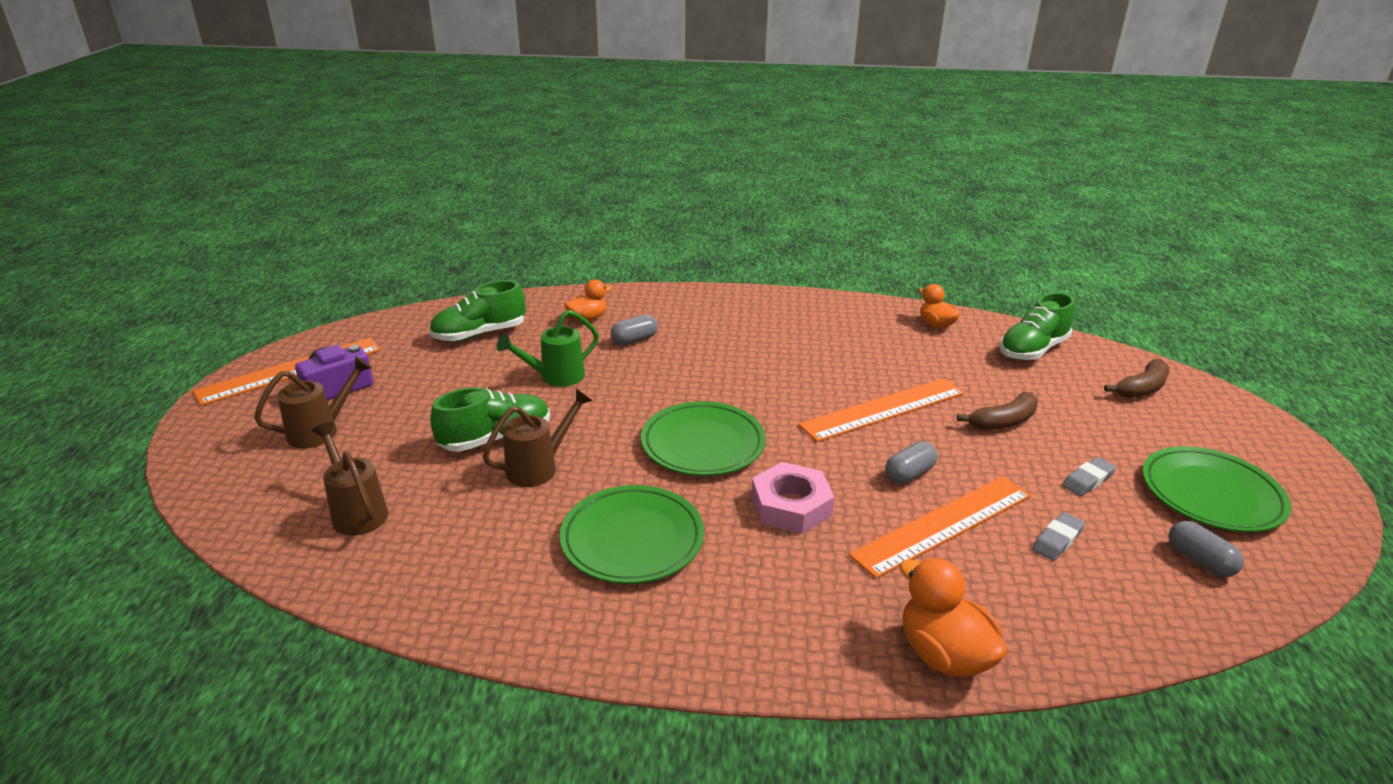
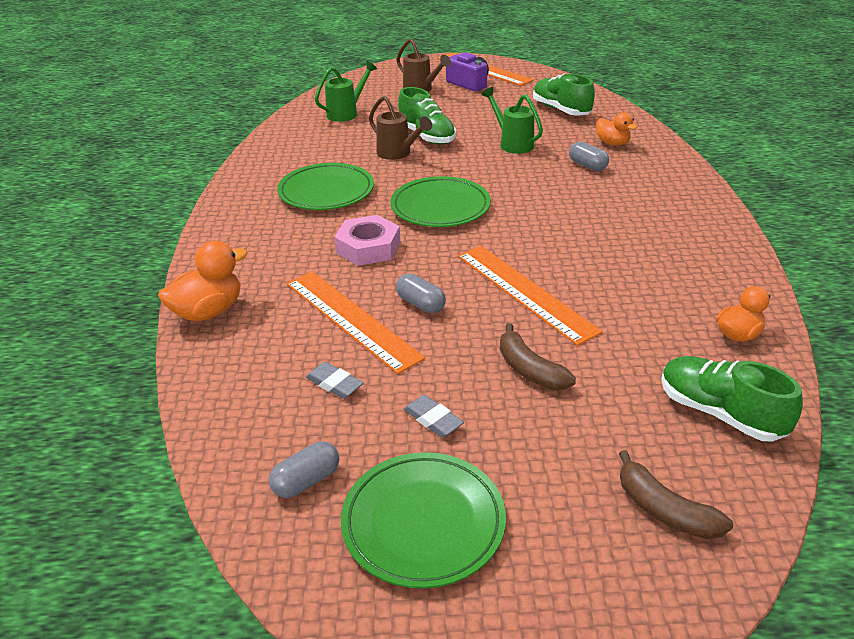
camera: 85 degrees right, 5 degrees up
(356, 511) = (346, 113): brown watering can -> green watering can

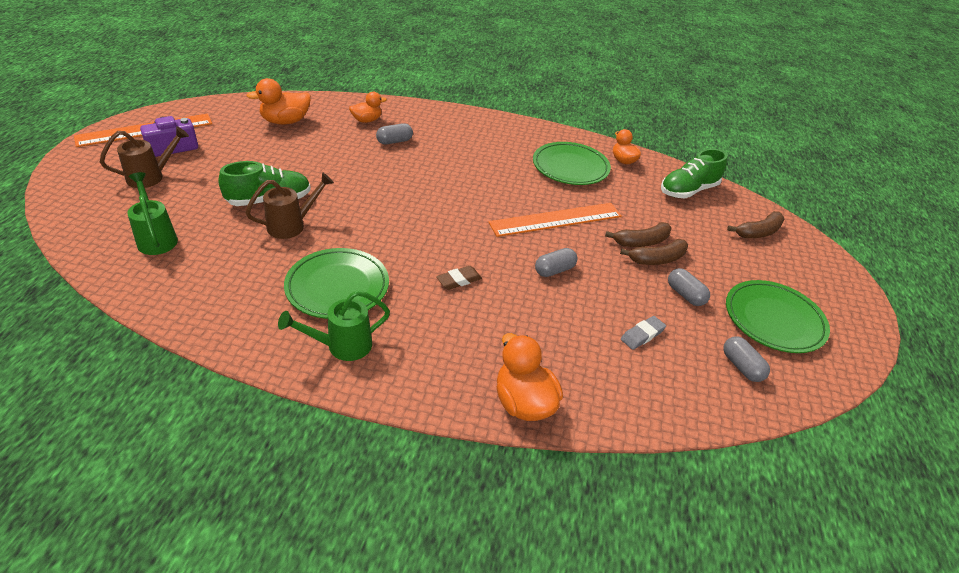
camera: 80 degrees left, 5 degrees up
(351, 319) = (563, 311): orange ruler -> none
(368, 247) = (459, 280): pink nut -> brown eraser
(433, 419) = (685, 295): grey eraser -> grey capsule
(440, 207) = (414, 226): green plate -> green plate (570, 167)
(498, 387) = (657, 259): none -> brown banana
(512, 143) = (327, 161): green watering can -> green watering can (342, 346)
(561, 110) = (285, 121): green shoe -> orange duck

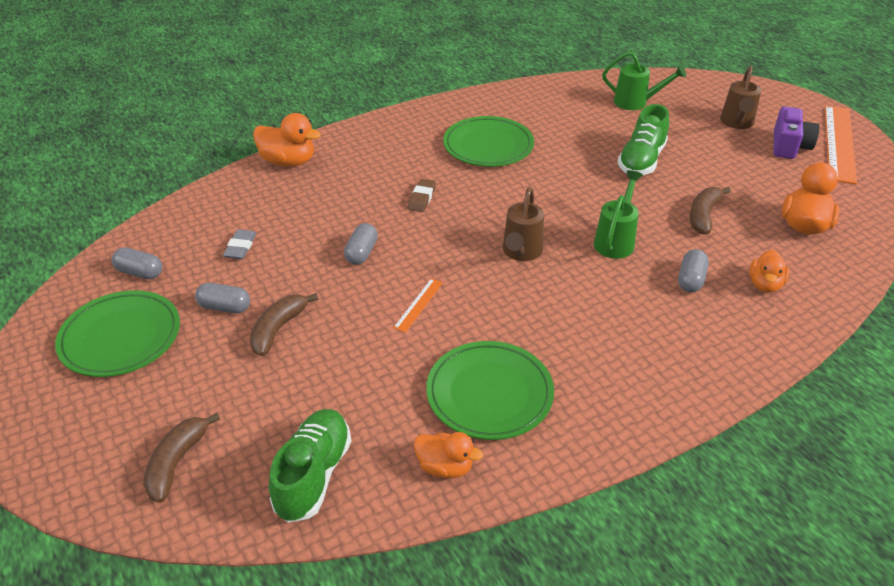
camera: 140 degrees right, 0 degrees up
(292, 225) = (590, 157): brown watering can -> brown watering can (521, 253)
(342, 346) = (430, 125): green watering can -> green watering can (616, 240)
(556, 219) = (418, 305): orange ruler -> orange ruler, size x0.45
(641, 242) = (310, 339): brown banana -> brown banana (703, 215)

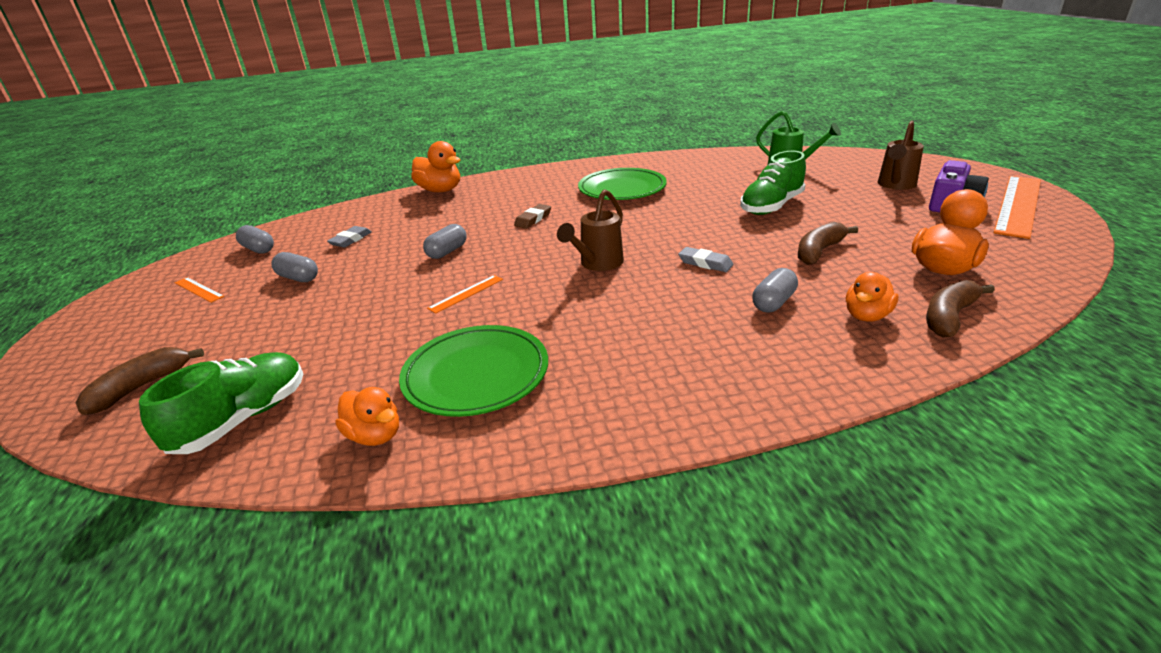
camera: 20 degrees right, 10 degrees down
(121, 338) = (198, 289): green plate -> orange ruler
(278, 329) = (326, 298): brown banana -> brown banana (949, 317)
(616, 240) = (705, 263): green watering can -> grey eraser

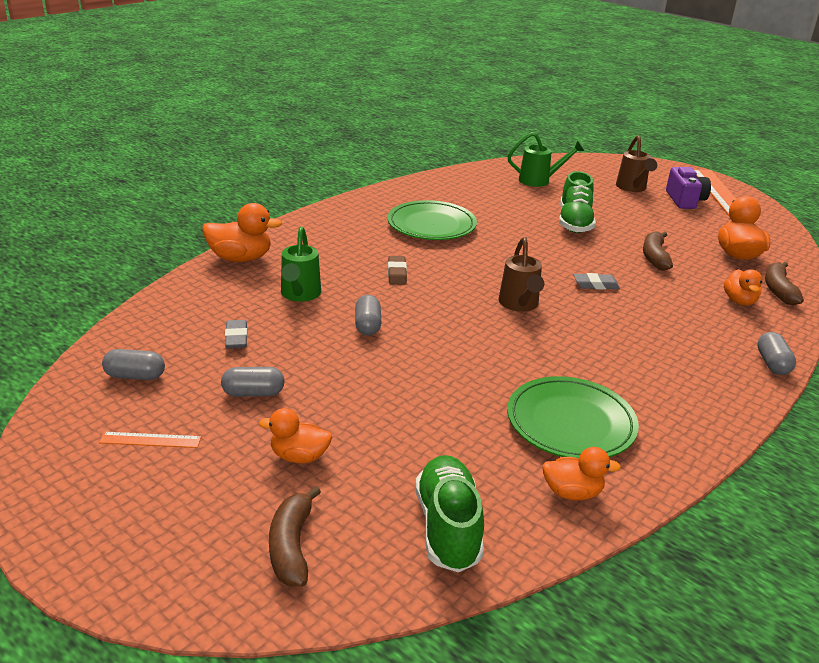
camera: 40 degrees left, 0 degrees up
(250, 328) = (299, 456): none -> orange duck
(437, 221) = (299, 295): none -> green watering can
(466, 293) = (453, 360): orange ruler -> none
(773, 302) = (678, 306): grey capsule -> grey capsule (772, 364)

